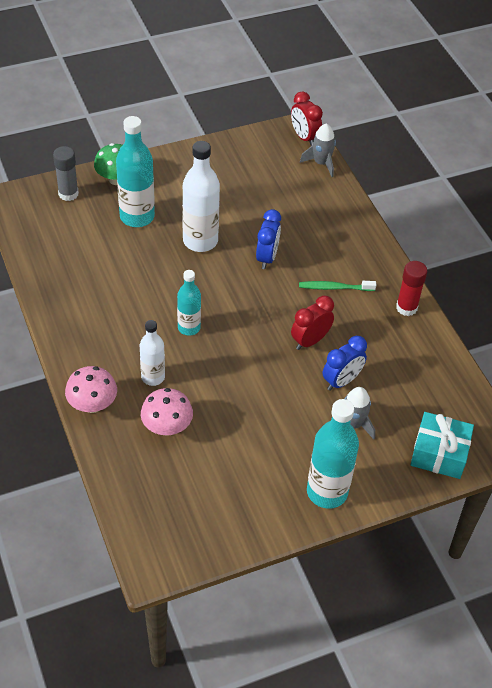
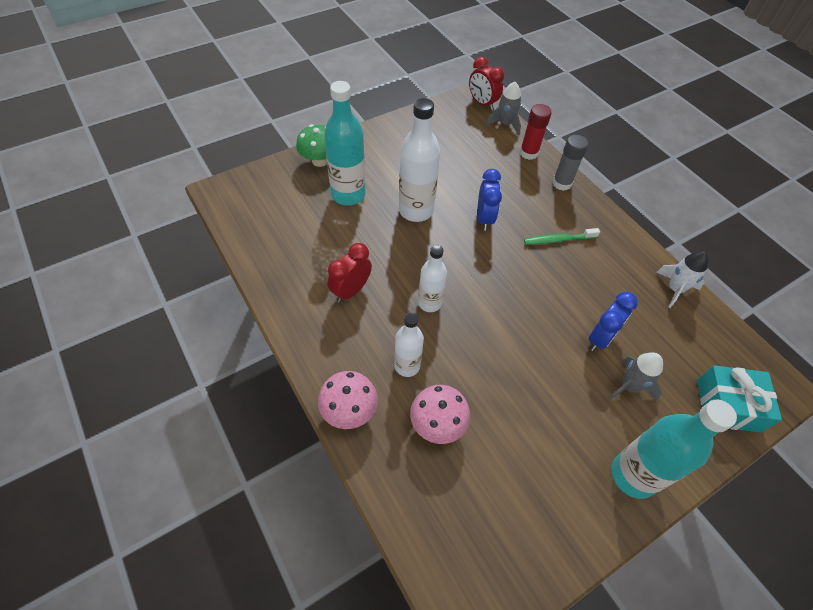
camera: 10 degrees left, 5 degrees up
(68, 194) = (275, 181): grey glue stick -> grey glue stick (561, 183)
(189, 327) = (429, 303): turquoise bottle -> white bottle
(310, 341) = (554, 299): red clock -> red clock (351, 291)
(406, 307) = (632, 250): red glue stick -> red glue stick (528, 153)
(434, 349) = (675, 289): none -> white rocket

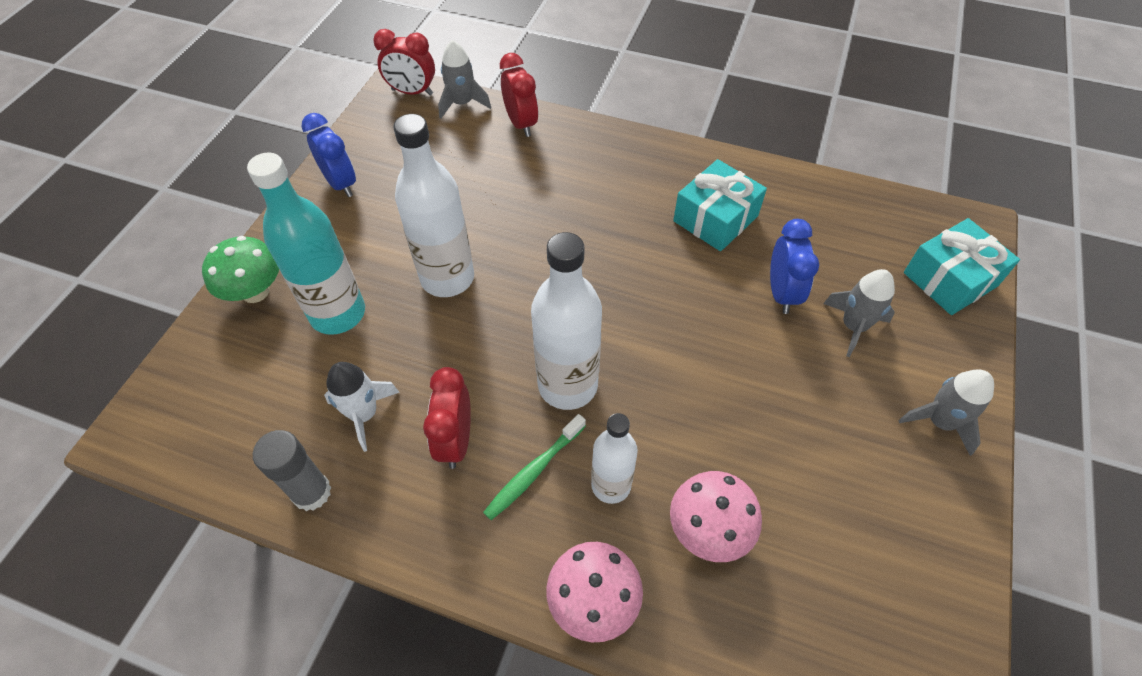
camera: 35 degrees left, 0 degrees up
(429, 303) = (567, 385): white bottle -> white bottle, size x1.64
(484, 218) = (539, 235): blue clock -> blue clock (341, 184)
(528, 153) = (521, 124): red glue stick -> red clock
(558, 240) = (643, 208): green toothbrush -> green toothbrush (534, 471)
(561, 183) = (589, 139): grey glue stick -> grey glue stick (312, 492)
(598, 272) = (715, 218): none -> turquoise gift
(633, 475) = (940, 422): turquoise bottle -> grey rocket
(675, 289) = (801, 188): white rocket -> white rocket (364, 414)

